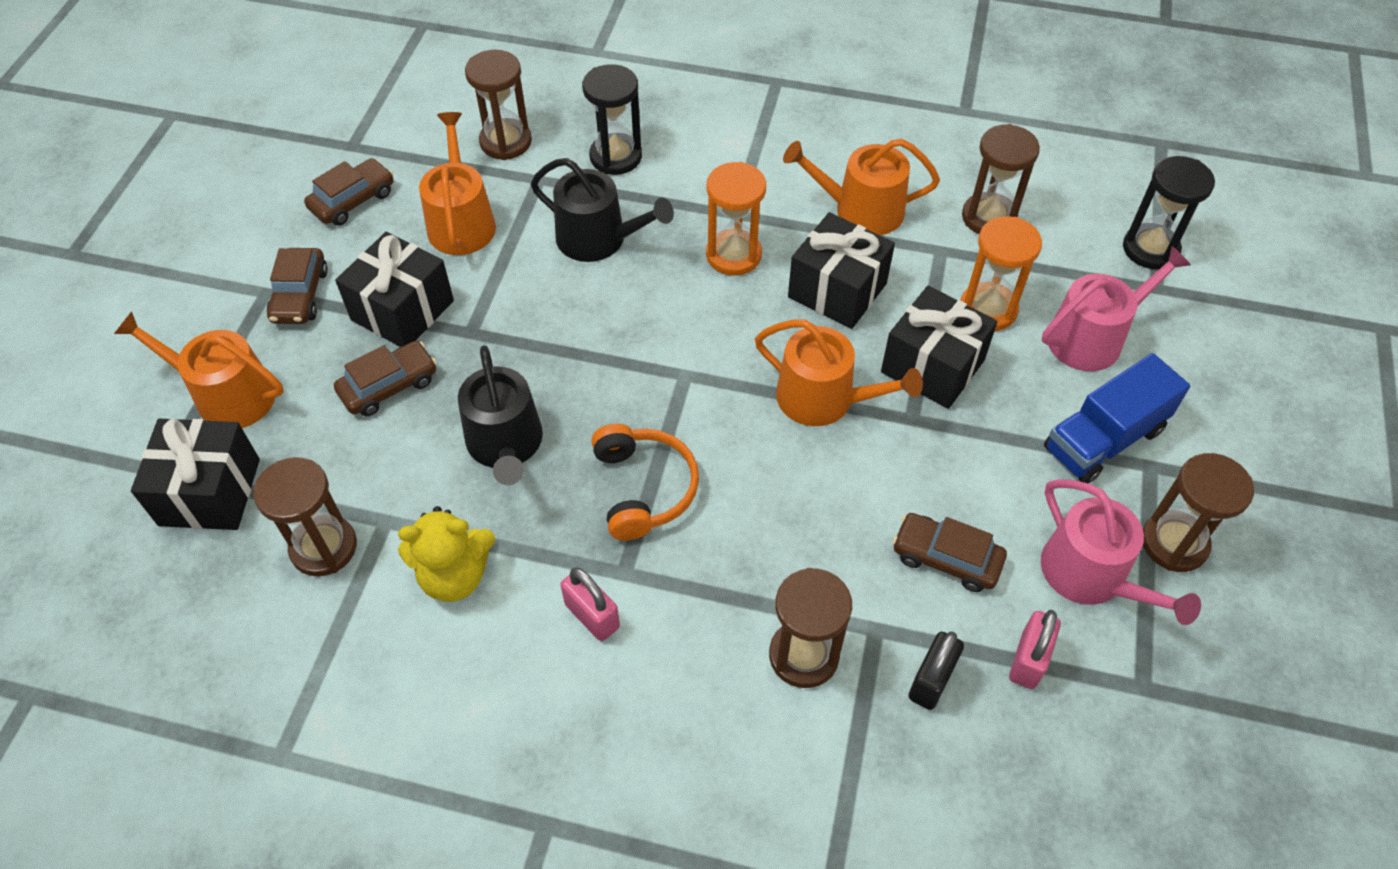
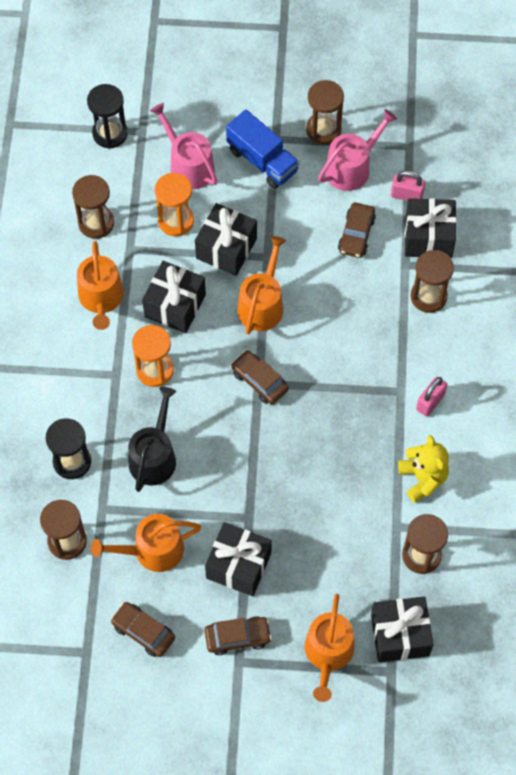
camera: 100 degrees left, 10 degrees up
(389, 386) = (301, 555): brown car -> brown car (259, 381)
(506, 445) = (331, 473): black watering can -> none
(644, 488) = (345, 391): orange headphones -> none
(931, 680) = (428, 237): black padlock -> black gift

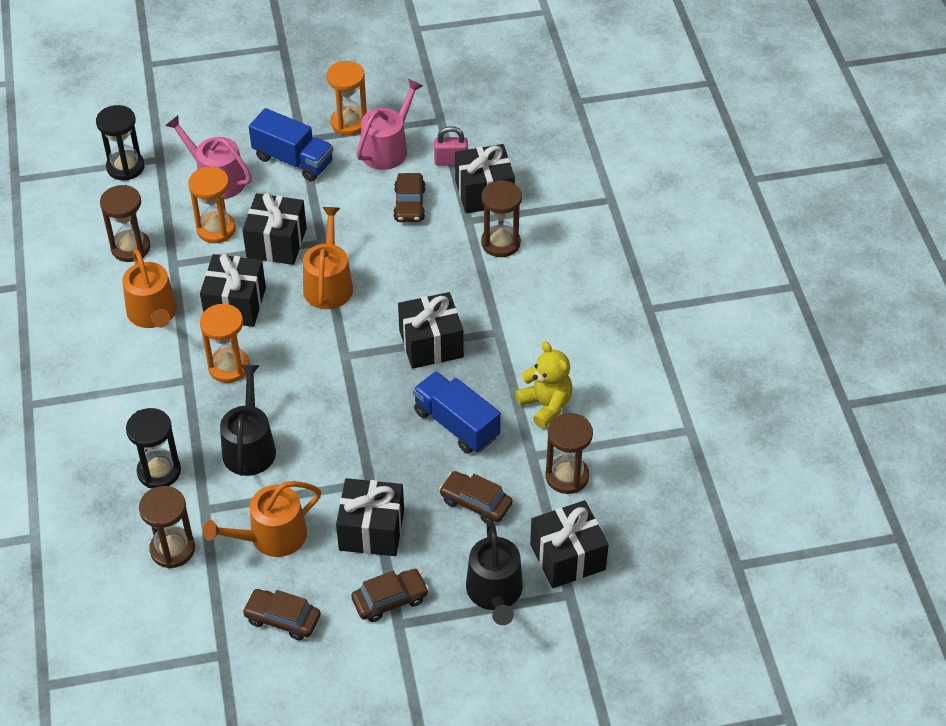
camera: 15 degrees left, 15 degrees down
(259, 381) = (345, 353): brown car -> brown car (475, 503)
(323, 129) = (349, 122): brown hourglass -> orange hourglass
(328, 653) = (495, 592): orange watering can -> black watering can
(337, 389) = (431, 344): none -> black gift
(338, 478) = (456, 424): none -> blue truck
(430, 402) = (532, 335): pink padlock -> none

